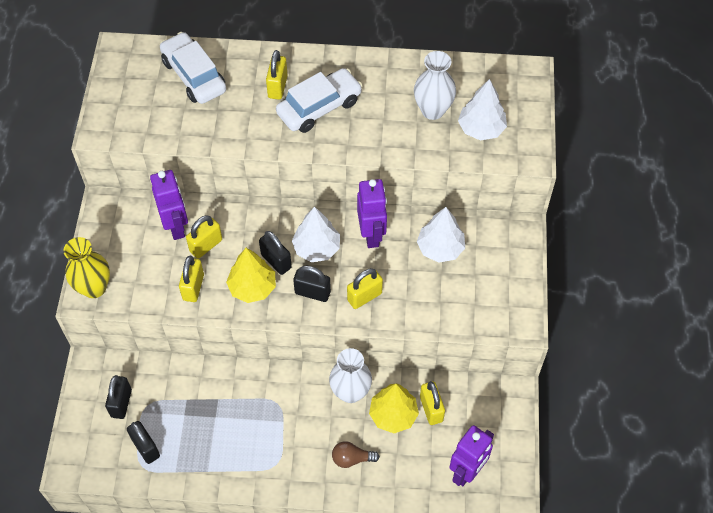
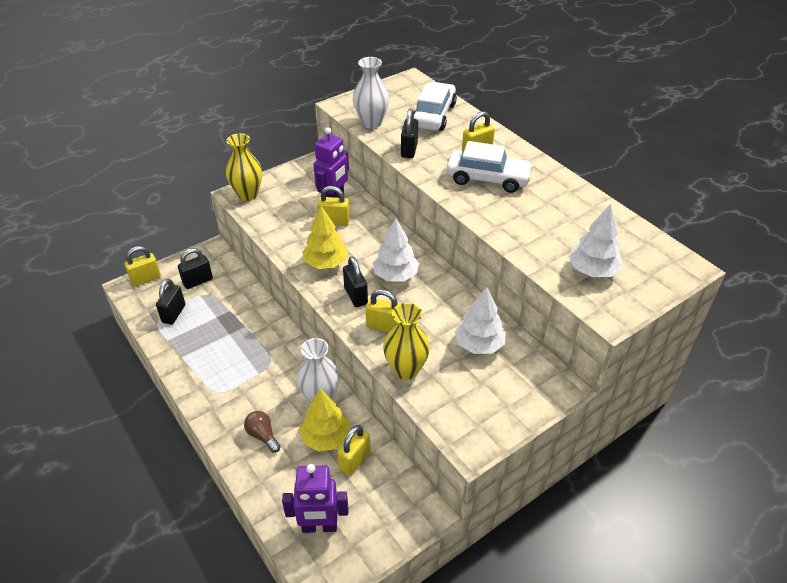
camera: 50 degrees right, 15 degrees down
(193, 287) = (295, 235): yellow padlock -> yellow padlock (146, 279)
(276, 261) = (360, 261): black padlock -> black padlock (409, 150)
(371, 235) = (442, 297): purple robot -> none
(420, 313) = (406, 369): none -> yellow vase
(432, 110) = (568, 234): white vase -> white vase (371, 123)

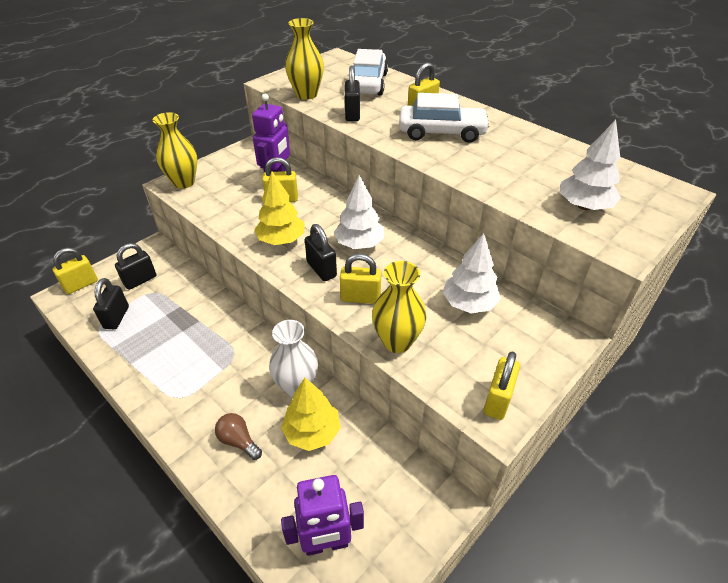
camera: 10 degrees left, 0 degrees up
(354, 460) = (350, 453): yellow padlock -> yellow padlock (497, 400)
(371, 123) = (306, 94): white vase -> yellow vase

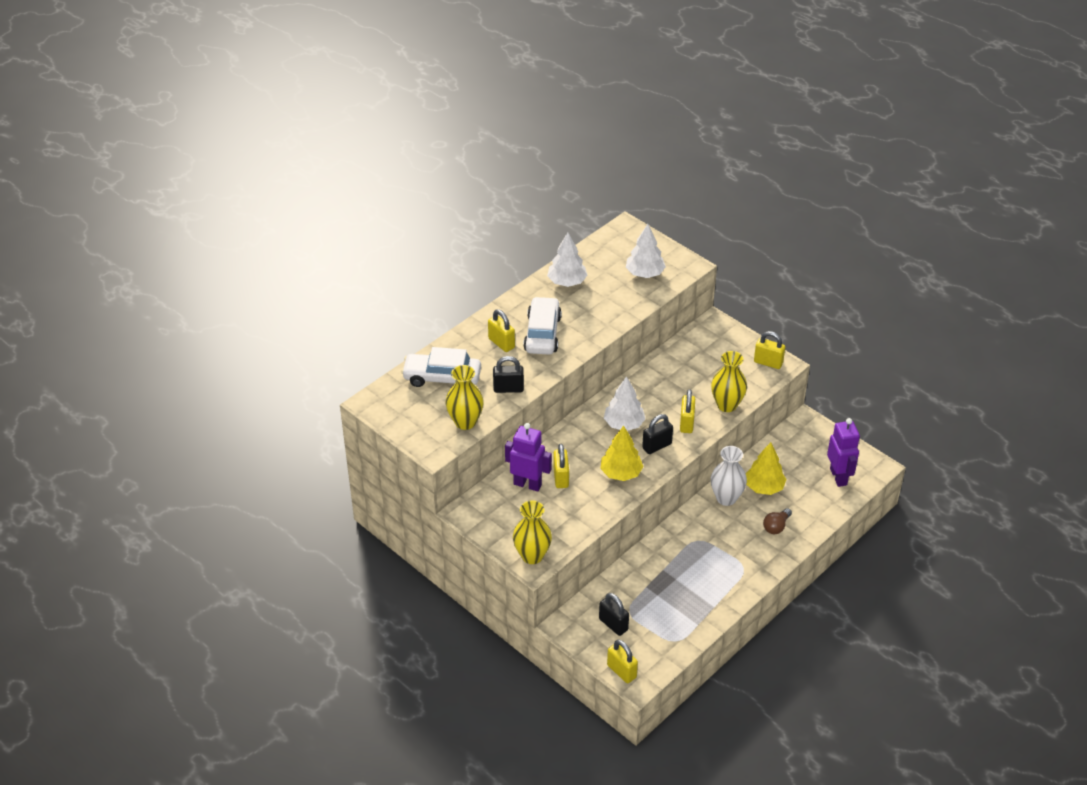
camera: 90 degrees left, 0 degrees up
(116, 317) = (663, 630): black padlock -> none
(469, 303) = (687, 367): white tree -> white tree (567, 282)

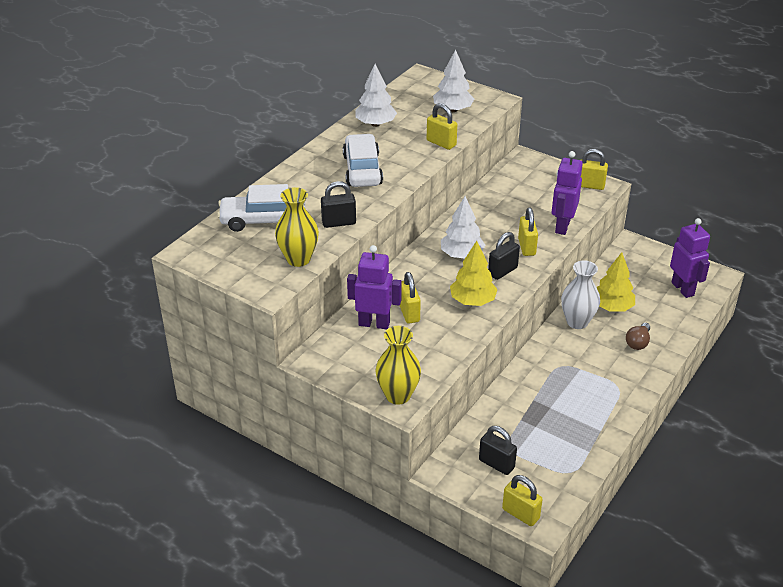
camera: 10 degrees left, 5 degrees down
(501, 343) = (320, 183): yellow padlock -> yellow padlock (441, 143)
(727, 405) = (562, 226): yellow vase -> purple robot

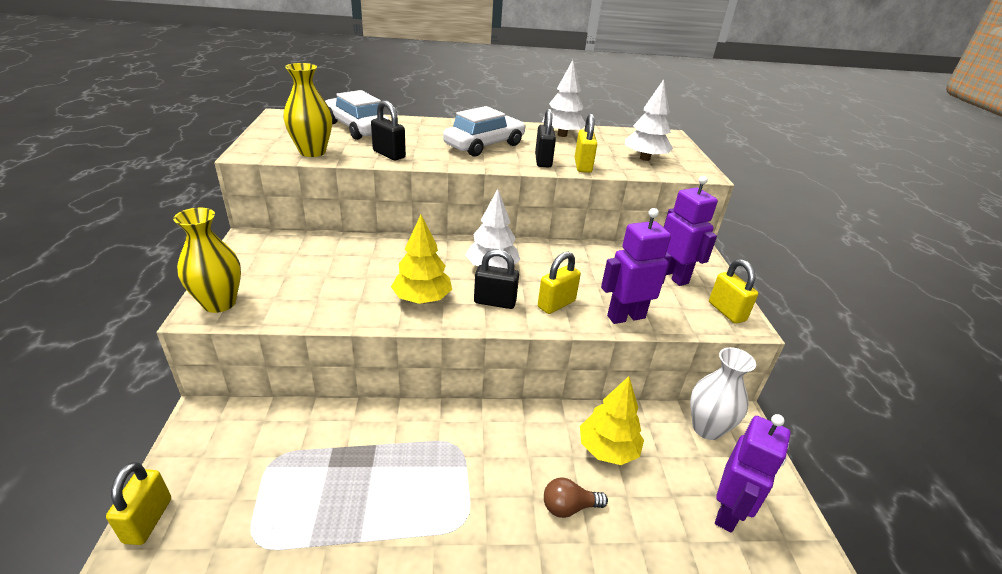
camera: 50 degrees right, 5 degrees down
(374, 323) = (331, 254): purple robot -> purple robot (673, 276)
(409, 313) = (365, 267): yellow padlock -> none
(496, 464) = (238, 457): black padlock -> black padlock (543, 161)
(577, 322) = (547, 427): white vase -> white vase (707, 428)

